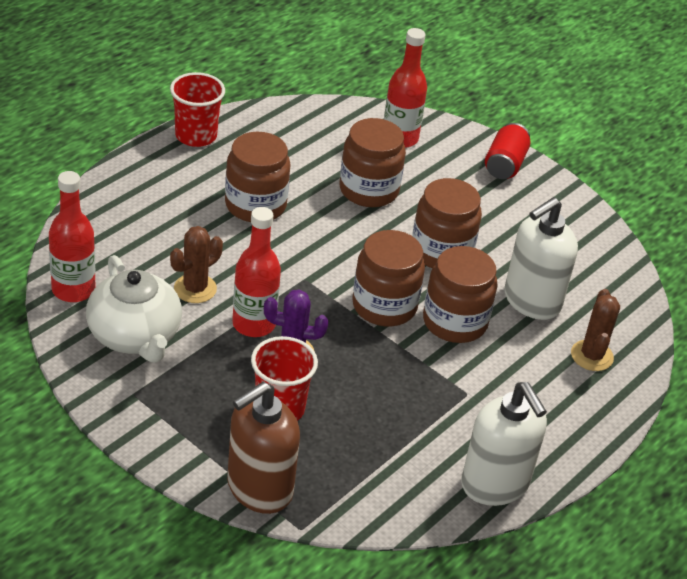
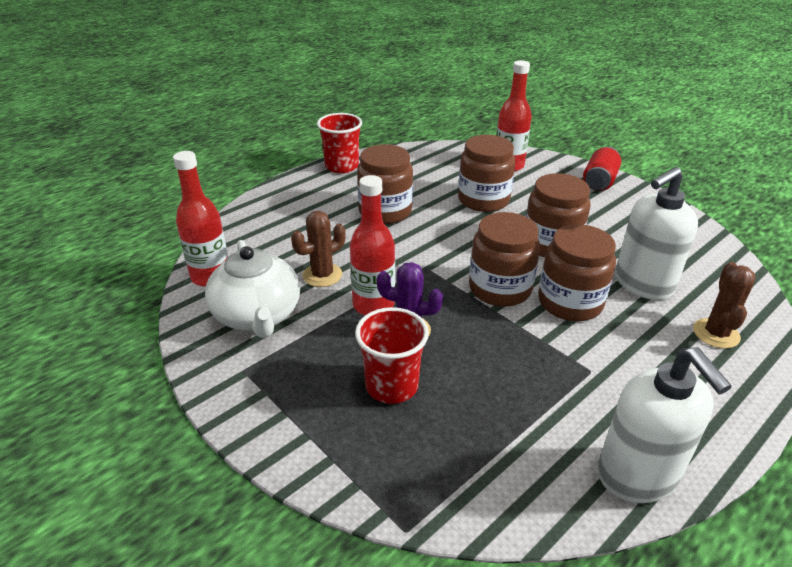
camera: 10 degrees right, 5 degrees down
(259, 488) = (360, 477): brown soap dispenser -> none

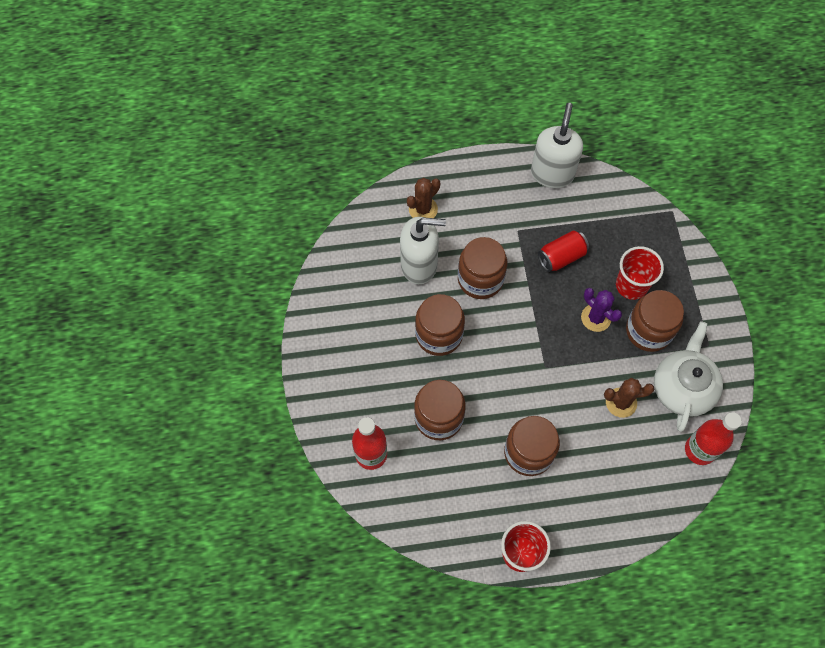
camera: 145 degrees left, 30 degrees up
(373, 305) = (603, 352): red bottle -> none
(500, 289) = (512, 316): brown jar -> brown jar (648, 330)
(599, 181) = (321, 381): red can -> red can (561, 257)

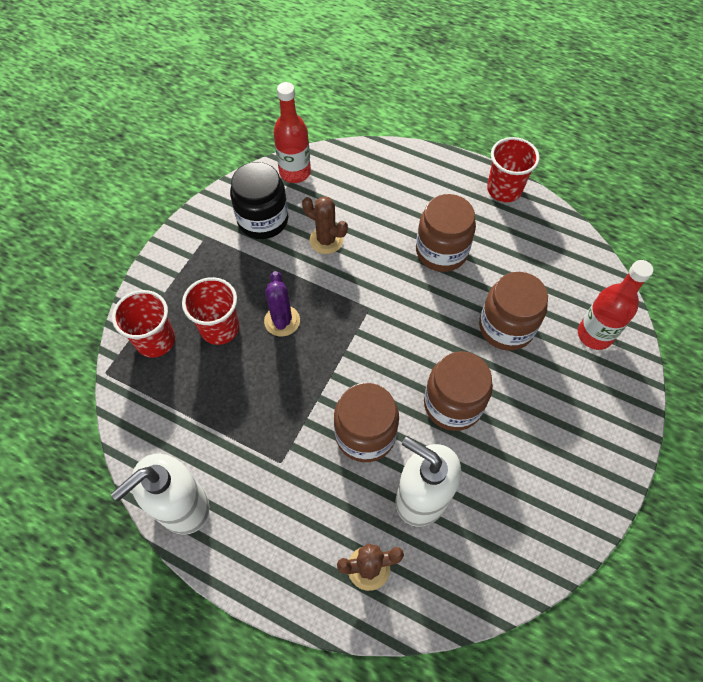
camera: 145 degrees left, 5 degrees down
(561, 257) = (260, 401): red can -> none
(648, 330) = (245, 280): brown jar -> none
(663, 250) = (155, 340): none -> red cup
(682, 388) = (263, 220): white teapot -> black jar

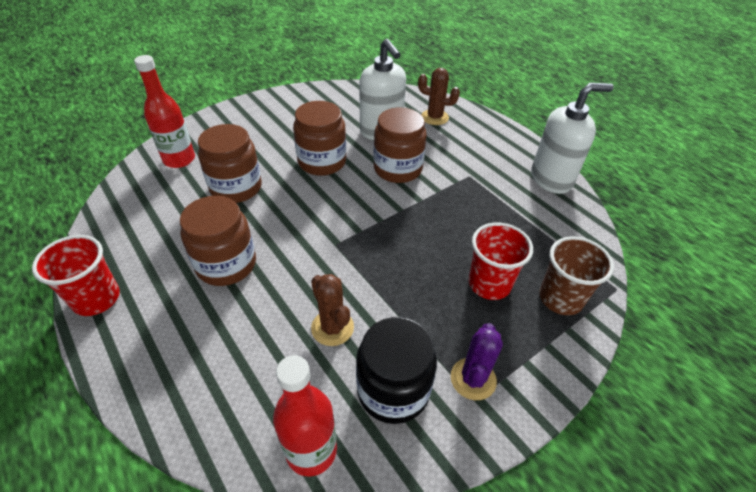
camera: 155 degrees left, 15 degrees down
(155, 340) = (560, 298): red cup -> brown cup
(282, 321) = (424, 266): purple cactus -> purple cactus (473, 379)

